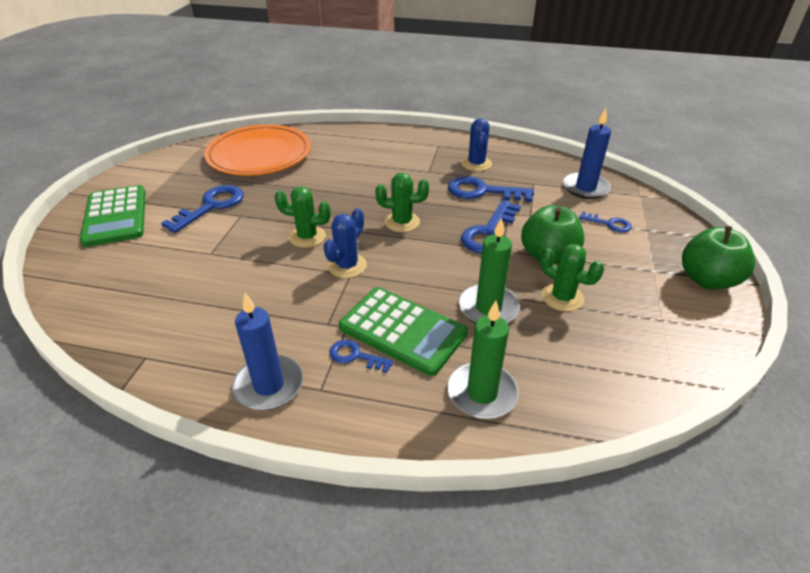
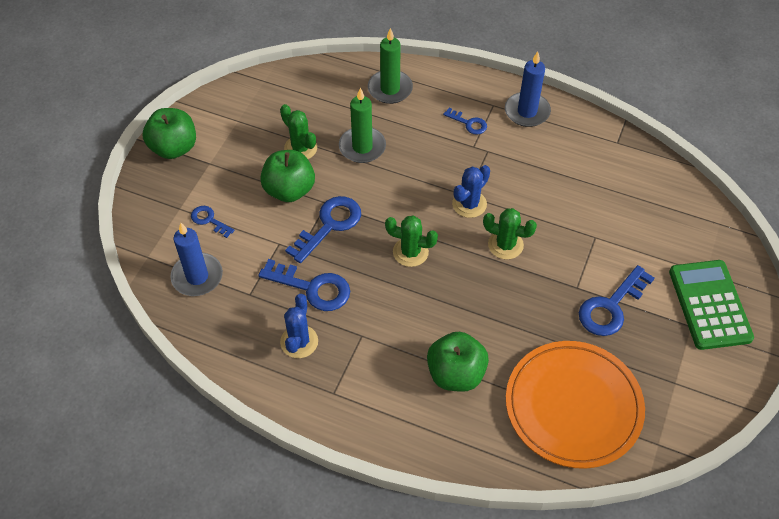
camera: 170 degrees left, 15 degrees up
(349, 160) = (456, 374): none -> green apple
(402, 330) = (432, 137): green calculator -> none

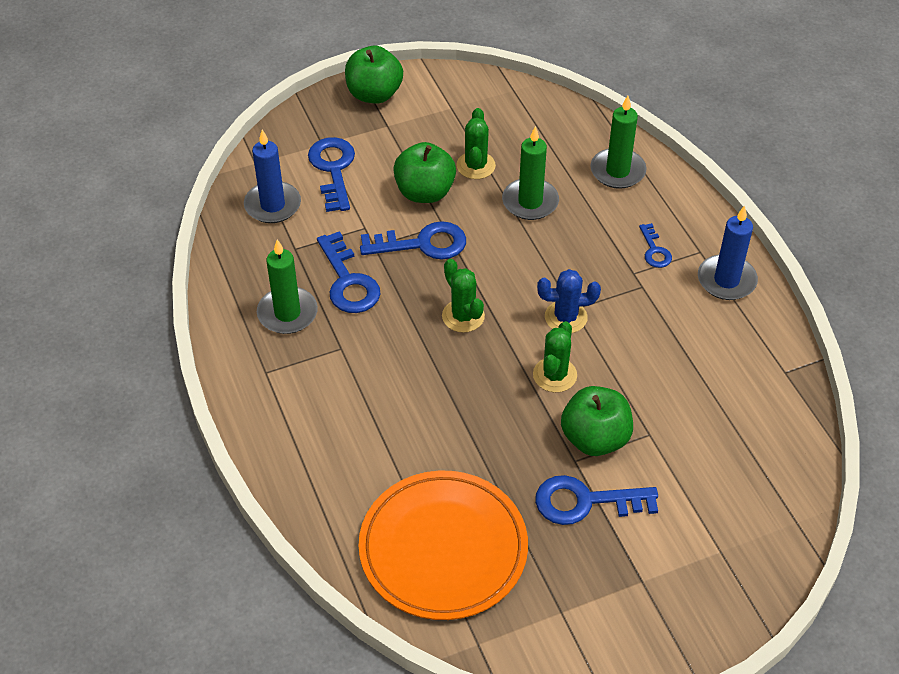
camera: 45 degrees right, 5 degrees down
(209, 220) = (333, 169): blue key -> blue key, size x1.82
(299, 342) = (287, 313): blue cactus -> green candle
(456, 374) = (378, 439): green apple -> green apple (595, 438)
(505, 245) = (555, 375): green cactus -> green cactus turned 45 degrees clockwise
(710, 305) = (686, 580): green calculator -> none

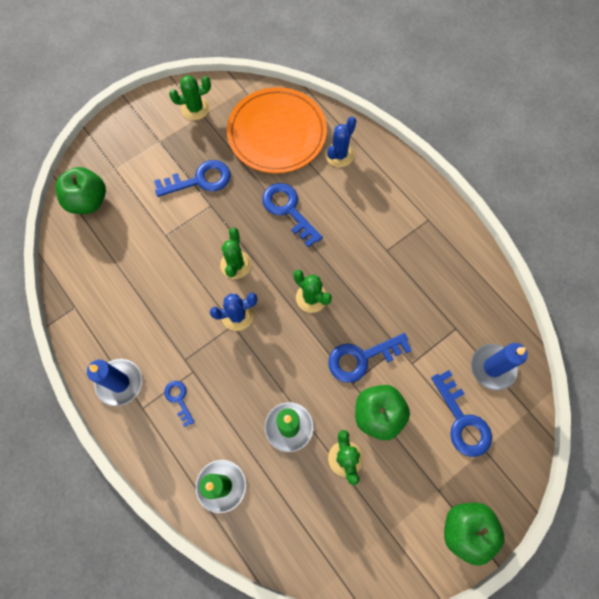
camera: 165 degrees right, 20 degrees up
(287, 313) = (435, 269): green candle -> none
(348, 281) = (404, 307): blue key -> blue key (288, 210)
(355, 490) = (339, 155): none -> blue cactus
(572, 626) = (195, 108): none -> green cactus
(595, 438) = (200, 223): green apple -> green apple (88, 201)

